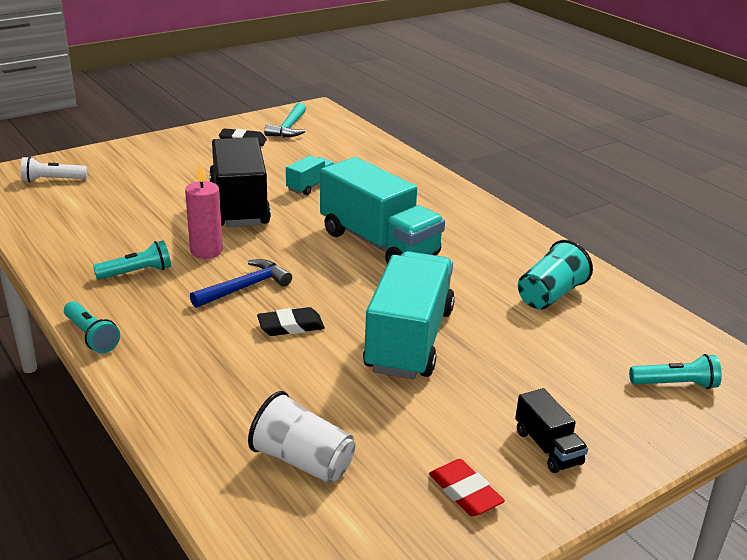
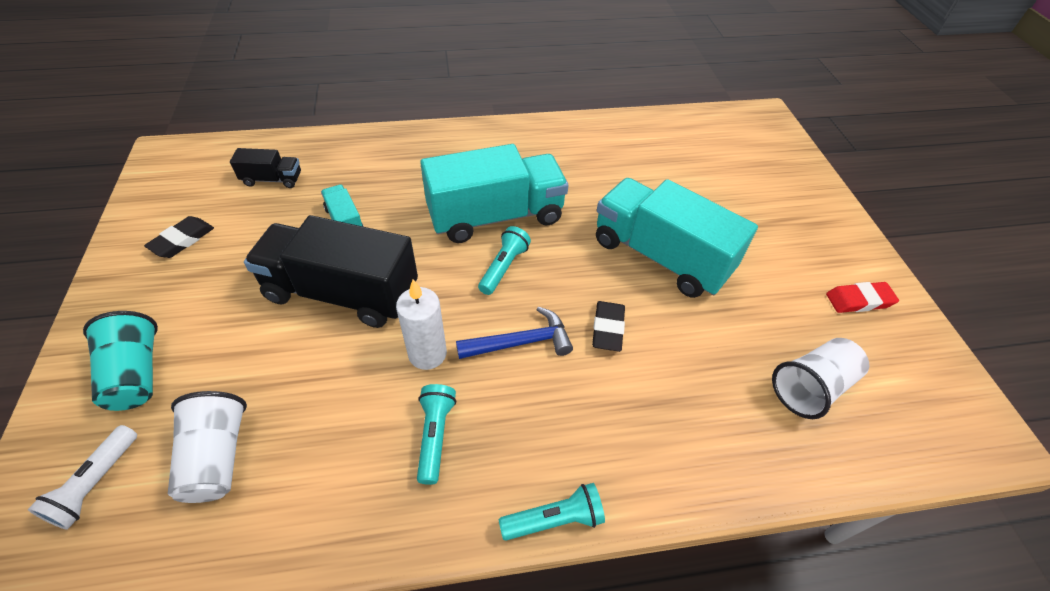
camera: 65 degrees left, 20 degrees up
(84, 206) = (217, 457): none -> white cup
(206, 251) = (427, 354): pink candle -> white candle
(245, 287) = (521, 342): blue hammer -> blue hammer turned 90 degrees clockwise
(289, 128) = (189, 191): turquoise hammer -> none
(547, 447) = (815, 237): black truck -> black truck (272, 179)
(550, 295) = (629, 154): turquoise cup -> turquoise cup (136, 374)
(675, 384) = (759, 149): turquoise flashlight -> turquoise flashlight (503, 267)

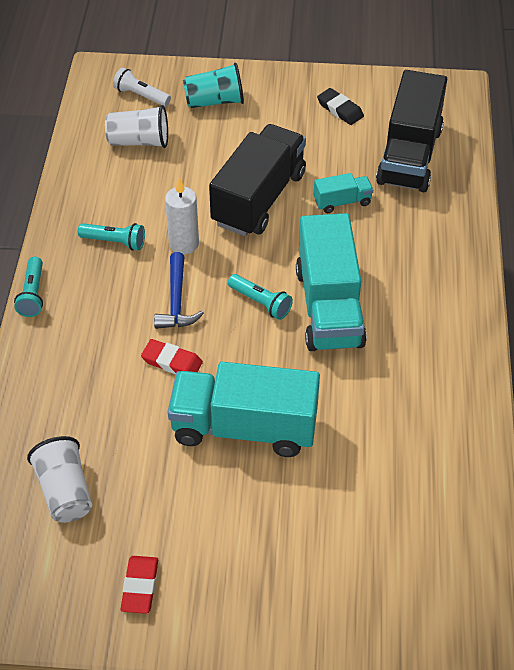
camera: 105 degrees right, 0 degrees up
(272, 179) = (409, 156): black truck -> black truck, size x2.17
(607, 328) = (172, 361): black eraser -> red eraser
(660, 256) = (244, 427): turquoise truck -> turquoise truck turned 135 degrees counterclockwise

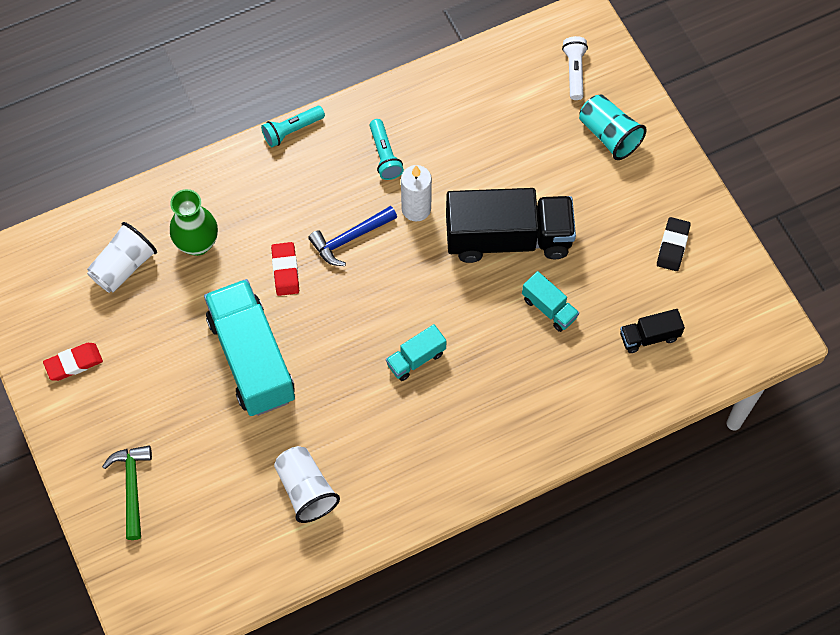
camera: 60 degrees right, 15 degrees up
(89, 418) = (197, 243): none -> green vase
(139, 141) = (515, 104): white cup -> white cup (306, 490)
(260, 302) = (387, 303): turquoise flashlight -> none
(317, 593) = (132, 487): none -> green hammer
(329, 307) = (416, 359): turquoise truck -> turquoise truck, size x0.46
(409, 156) = (649, 336): black truck -> black truck, size x0.46

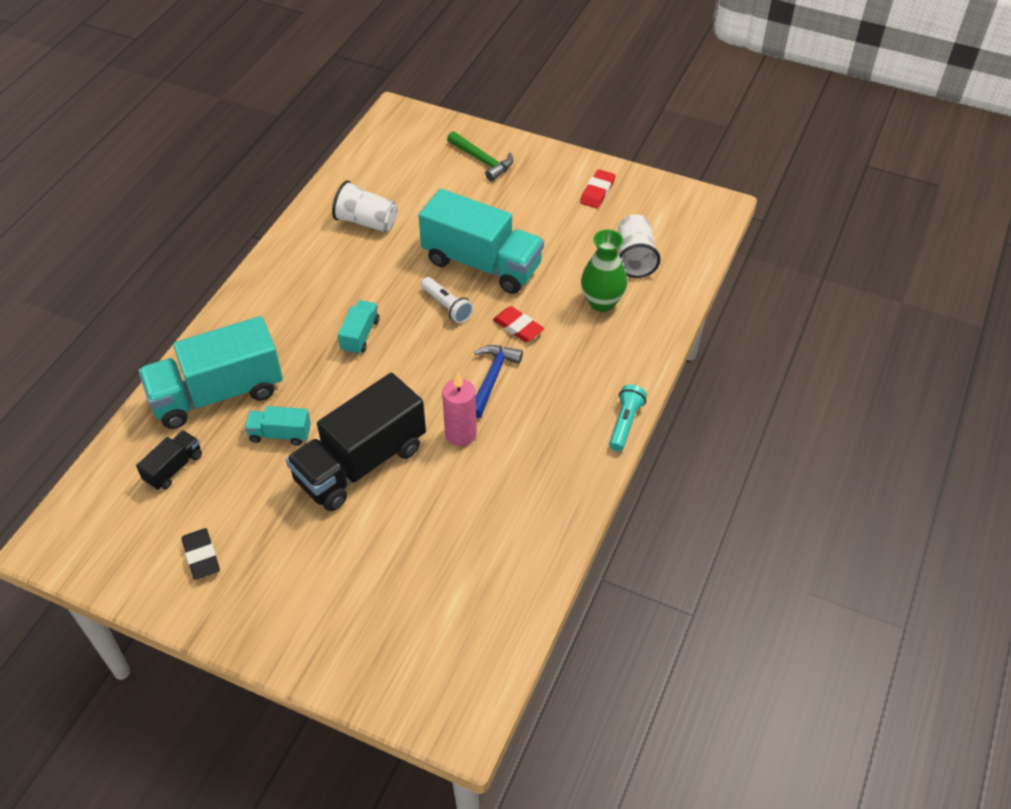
camera: 140 degrees right, 15 degrees down
(384, 155) = (529, 457): turquoise flashlight -> none
(416, 209) = (460, 434): white candle -> pink candle
(572, 384) = (217, 394): none -> turquoise truck
(574, 72) = (425, 658): white flashlight -> white flashlight (447, 306)
(609, 135) = (339, 618): turquoise cup -> none

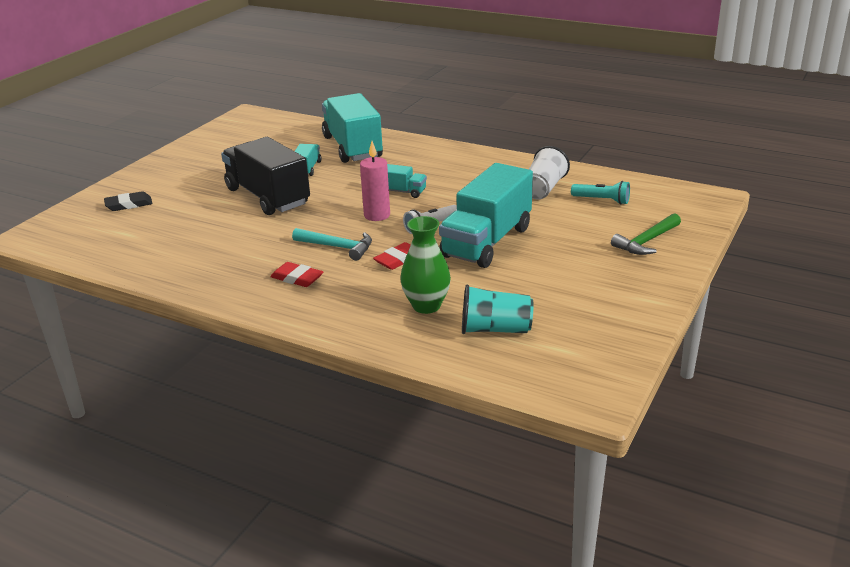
camera: 95 degrees right, 20 degrees down
(174, 468) = (291, 140): black truck -> none
(201, 556) = (215, 152): black eraser -> black eraser (129, 204)
(460, 434) = (280, 234): pink candle -> pink candle (377, 215)
(492, 378) = (338, 247): blue hammer -> turquoise hammer
(597, 192) = (607, 309): red eraser -> red eraser (297, 278)
(625, 423) = (261, 313): turquoise flashlight -> turquoise flashlight (602, 200)
(634, 258) = (495, 329): white cup -> turquoise cup

